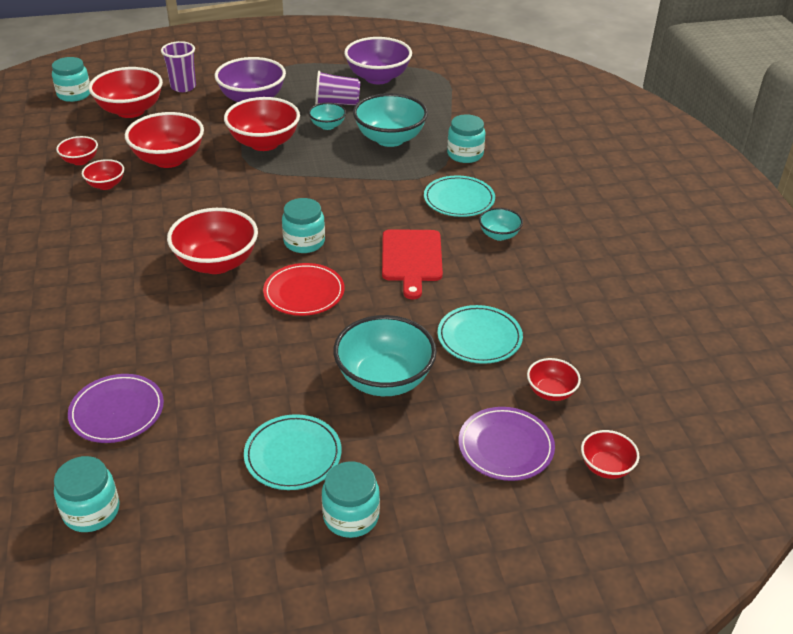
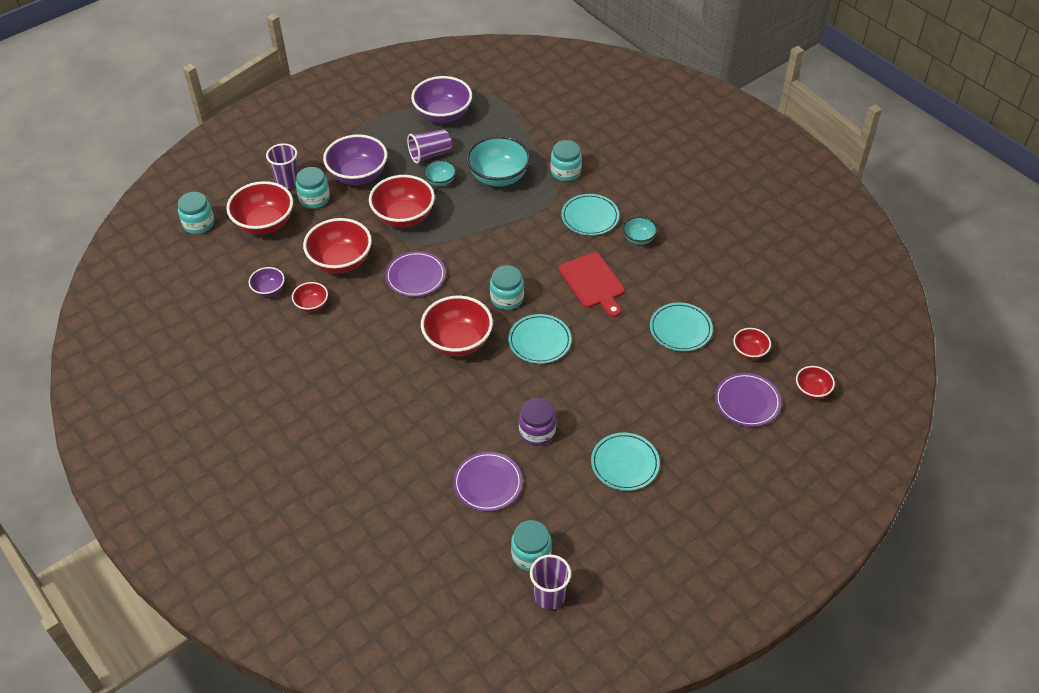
camera: 25 degrees left, 10 degrees up
(67, 571) = (549, 596): none -> purple cup
(80, 161) = (269, 290): red bowl -> purple bowl
(220, 380) = (537, 432): none -> purple jar
(228, 193) = (415, 276): none -> purple plate
(304, 292) = (539, 341): red plate -> turquoise plate
(351, 516) = (689, 487): turquoise jar -> turquoise jar (314, 199)
(384, 379) = (642, 386): turquoise bowl -> none

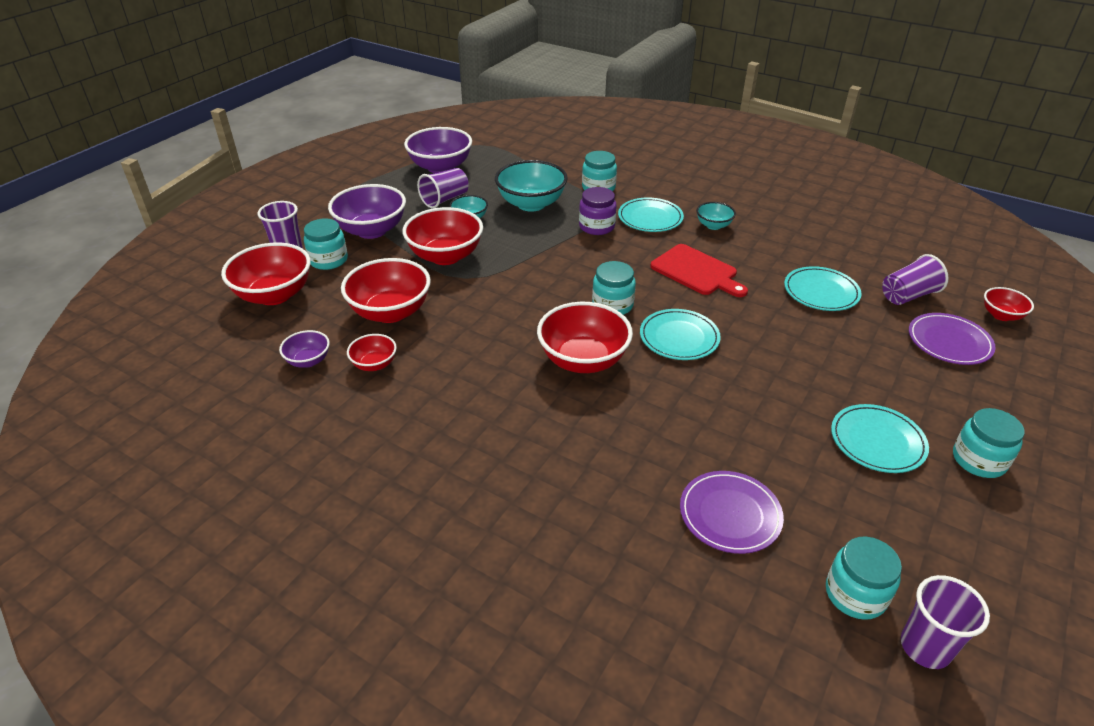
camera: 20 degrees left, 10 degrees down
(199, 224) = (185, 312): turquoise jar -> turquoise jar (978, 460)
(415, 276) = (491, 307): purple plate -> none
(537, 432) = (747, 434): purple jar -> purple jar (596, 226)
(749, 351) = (907, 296): red bowl -> purple cup

